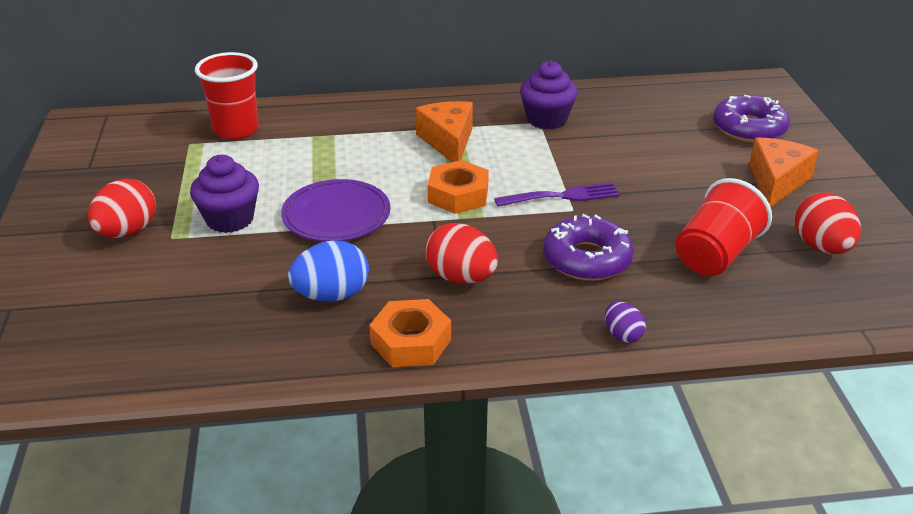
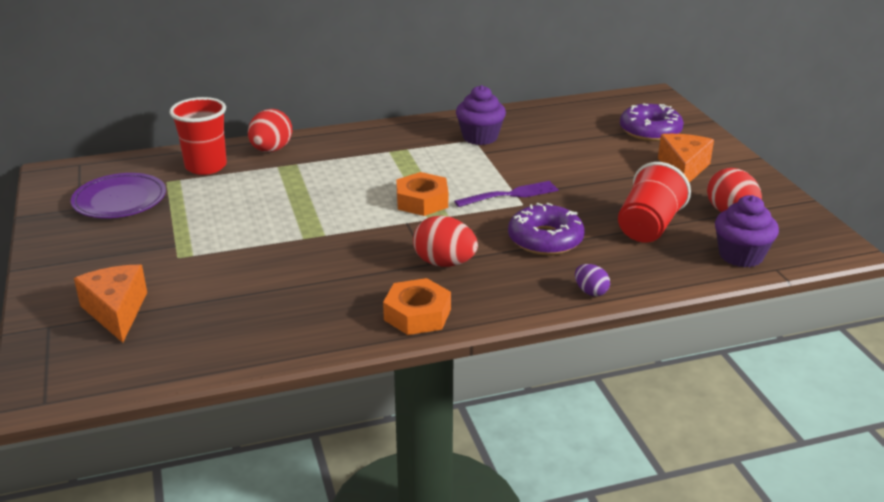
camera: 10 degrees left, 5 degrees down
(127, 232) = (135, 256): red egg -> red egg (271, 150)
(230, 219) = (226, 238): purple cupcake -> purple cupcake (741, 256)
(332, 295) = (338, 287): blue egg -> none
(336, 215) = (321, 226): purple plate -> purple plate (120, 200)
(448, 141) = (400, 161): orange cheese -> orange cheese (116, 311)

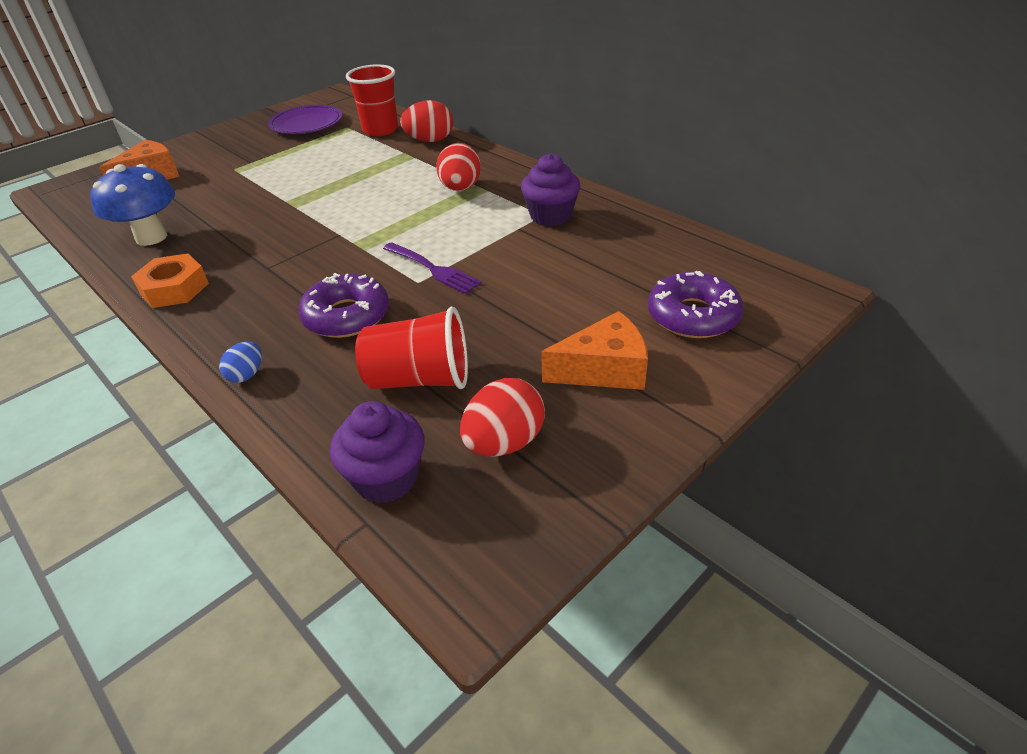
camera: 65 degrees right, 10 degrees up
(289, 321) = (151, 237): none -> blue mushroom
(422, 201) = (384, 229): orange nut -> none
(444, 263) = (271, 275): red egg -> red egg (460, 188)
(590, 292) = (246, 375): purple egg -> blue egg

